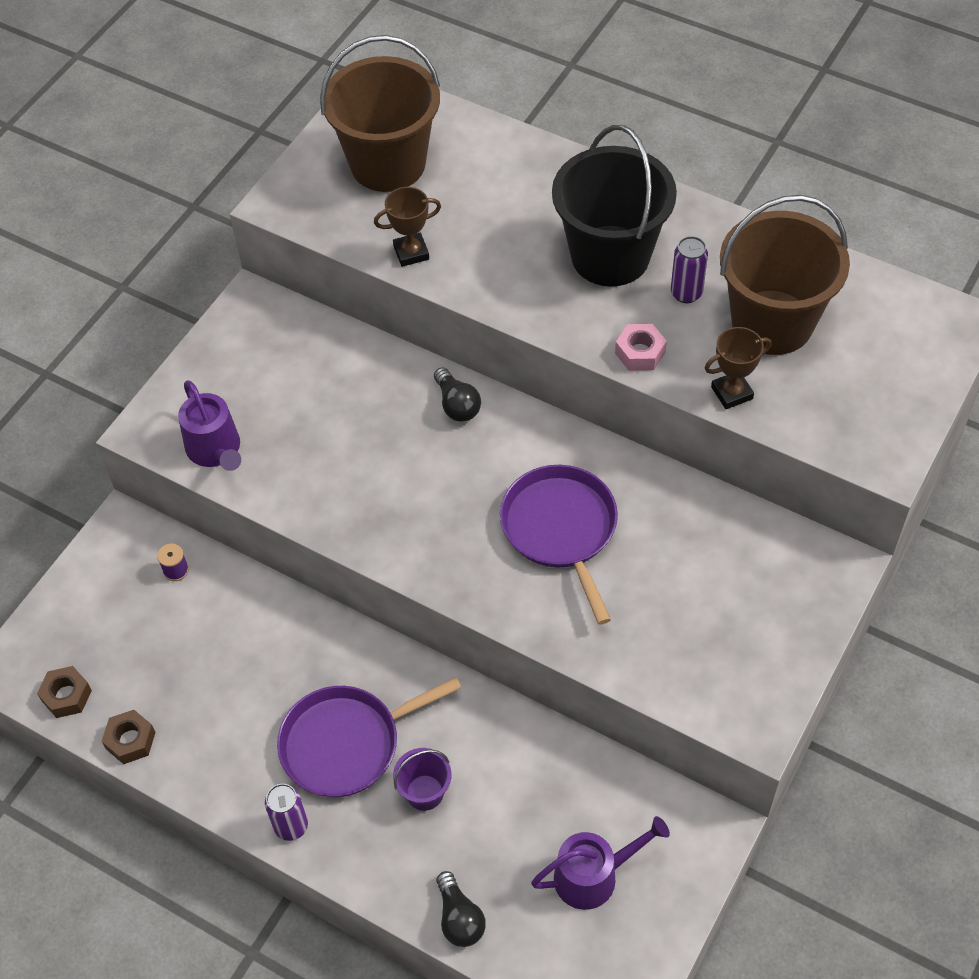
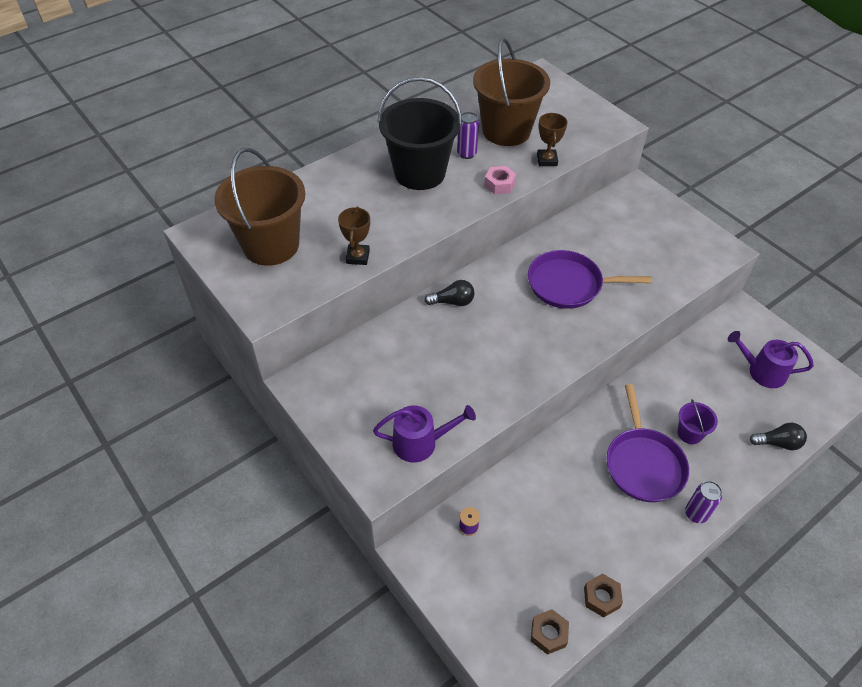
camera: 70 degrees left, 5 degrees down
(593, 876) = (762, 372): purple watering can -> purple watering can turned 75 degrees counterclockwise

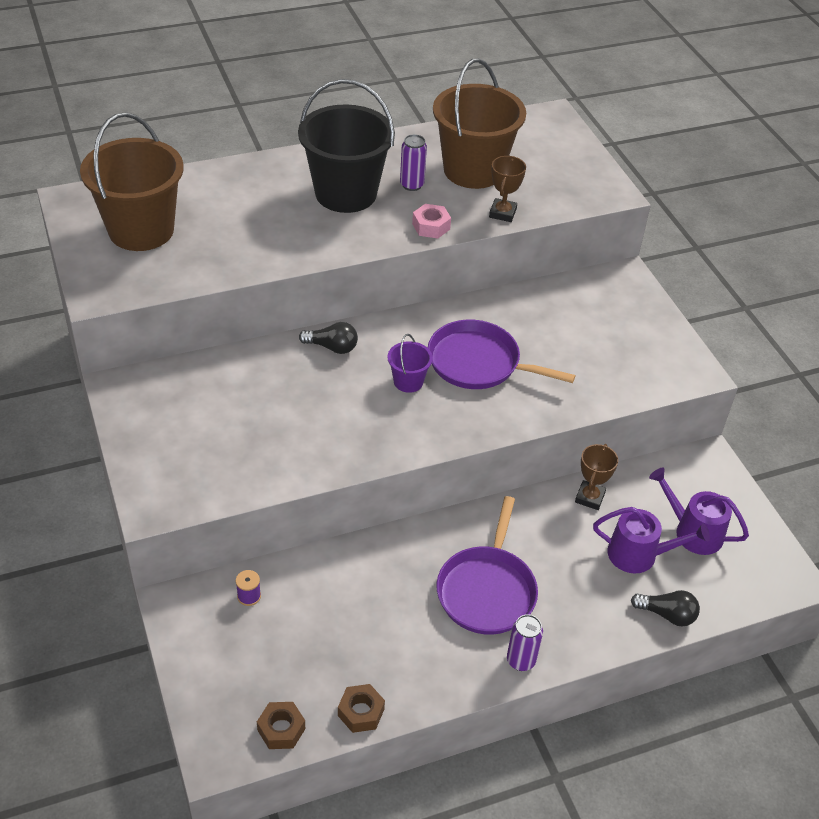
camera: 15 degrees right, 5 degrees down
(358, 257) = (228, 264): brown trophy -> brown trophy (590, 497)
(420, 442) = (218, 481): purple watering can -> purple watering can (638, 555)
(689, 433) = (562, 574): purple bucket -> purple bucket (408, 382)

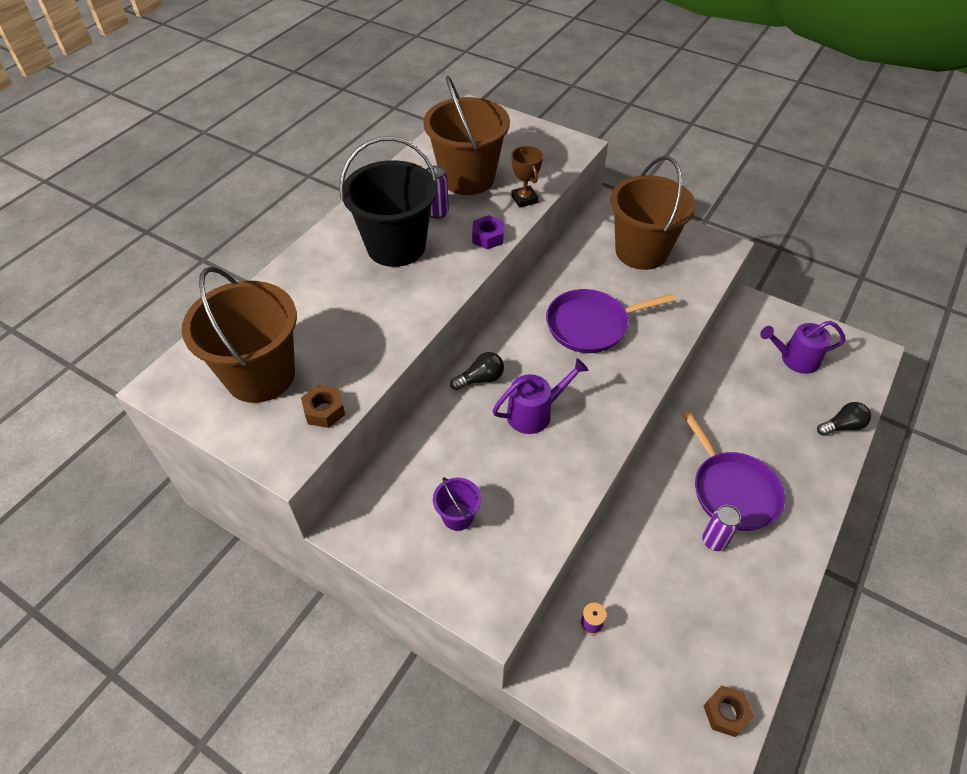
camera: 35 degrees left, 5 degrees up
(361, 712) = (758, 651): brown nut -> brown nut (324, 411)
(408, 382) = (562, 370): purple bucket -> purple bucket (458, 516)
(431, 226) = (488, 237): pink nut -> purple nut
(521, 660) = (804, 526): purple can -> purple can (714, 541)
(590, 497) = (718, 377): brown trophy -> none
(605, 331) = (641, 251): none -> brown bucket
(638, 555) = (785, 397): purple watering can -> purple watering can (534, 413)

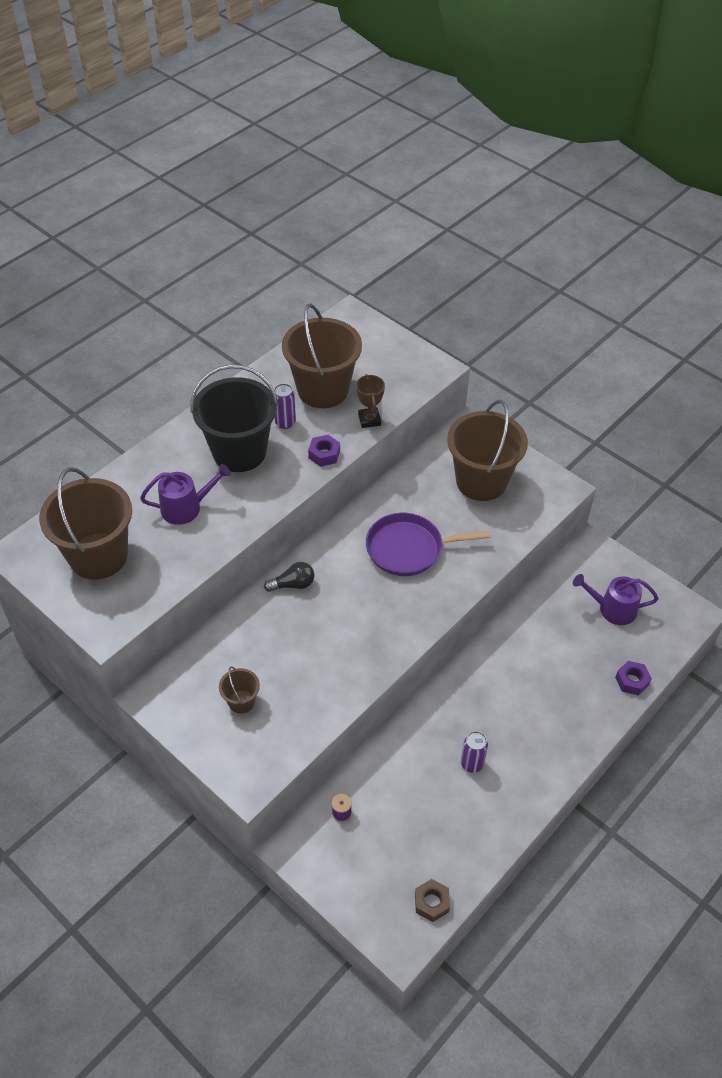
camera: 10 degrees right, 0 degrees up
(324, 411) = (144, 595): brown nut -> none
(458, 516) = (241, 701): purple bucket -> brown bucket
(534, 413) = (332, 623): purple watering can -> purple watering can (186, 508)
(732, 490) = (504, 722): purple pan -> none
(842, 426) = (632, 681): black light bulb -> purple nut

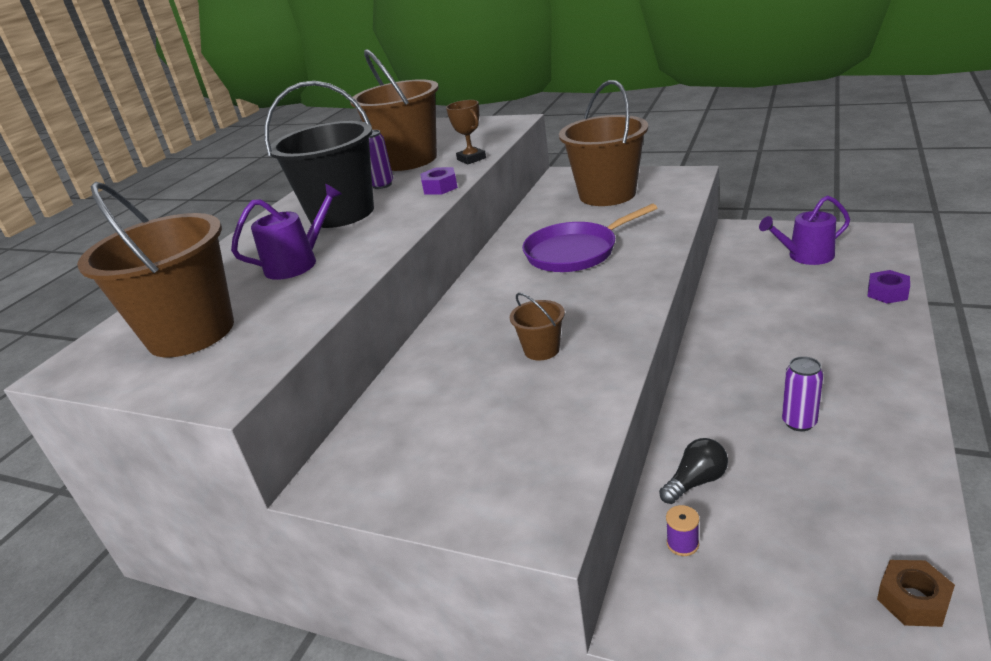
camera: 15 degrees left, 20 degrees down
(241, 701) = (468, 438): brown bucket -> brown bucket (541, 350)
(293, 584) = (464, 317): black light bulb -> black light bulb (695, 482)

